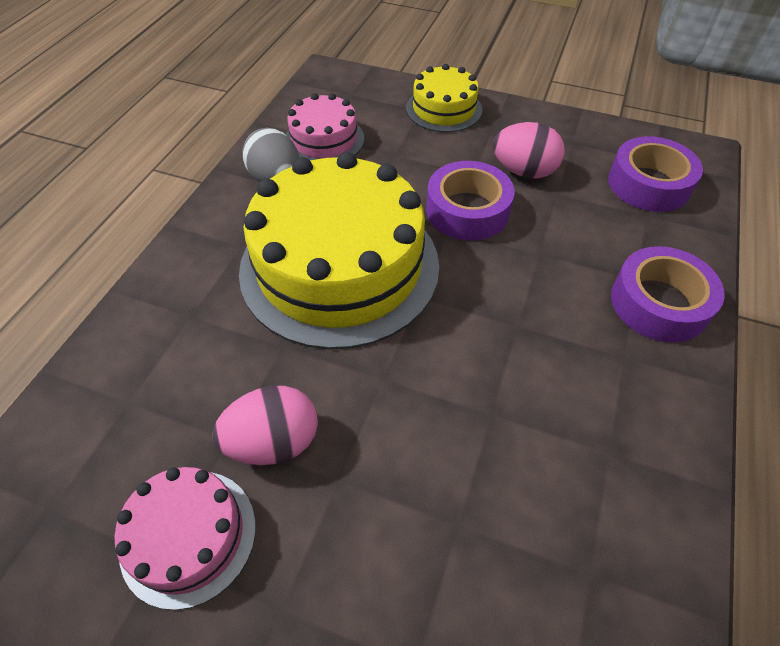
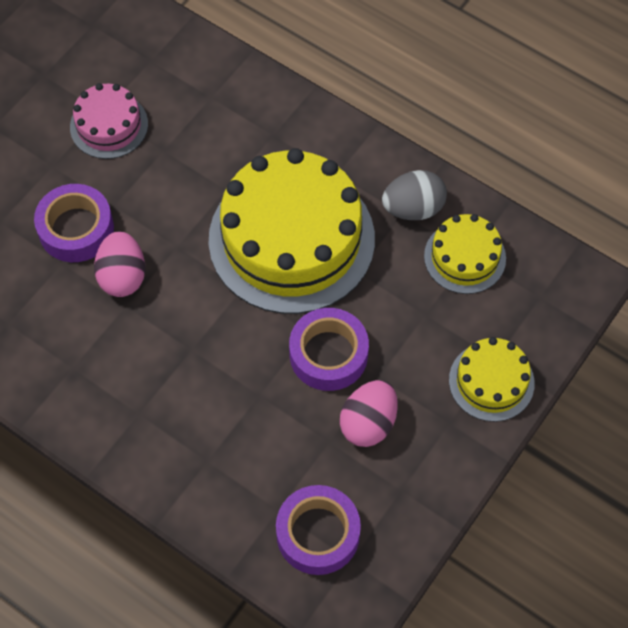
camera: 105 degrees right, 10 degrees up
(274, 442) = (152, 174): pink egg -> pink egg (122, 276)
(324, 139) = (464, 257): pink cake -> yellow cake
(659, 303) = (177, 464): purple tape -> purple tape (76, 229)

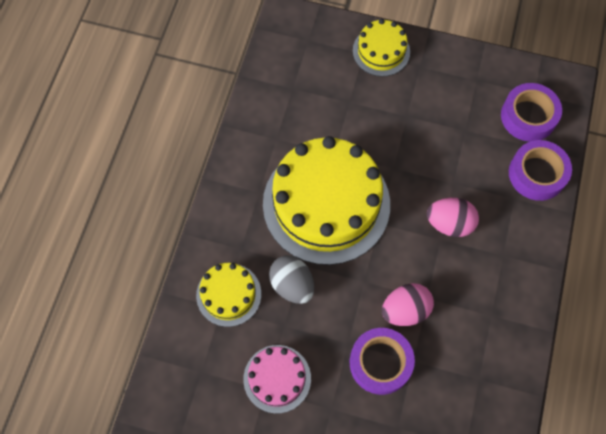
camera: 110 degrees left, 5 degrees up
(328, 354) = (405, 150): purple tape -> purple tape (537, 174)
(368, 423) = (442, 111): pink egg -> pink egg (449, 223)
(413, 208) = (270, 133): grey egg -> grey egg (292, 285)
(464, 257) = (296, 90): yellow cake -> yellow cake (228, 294)

